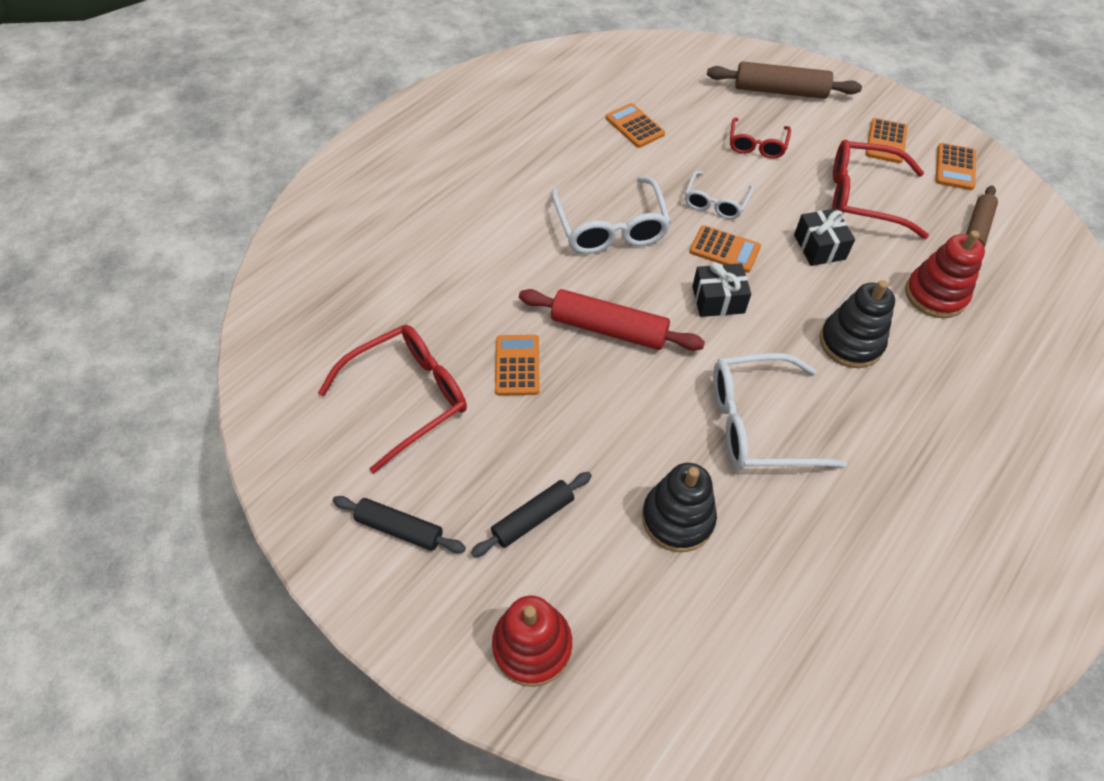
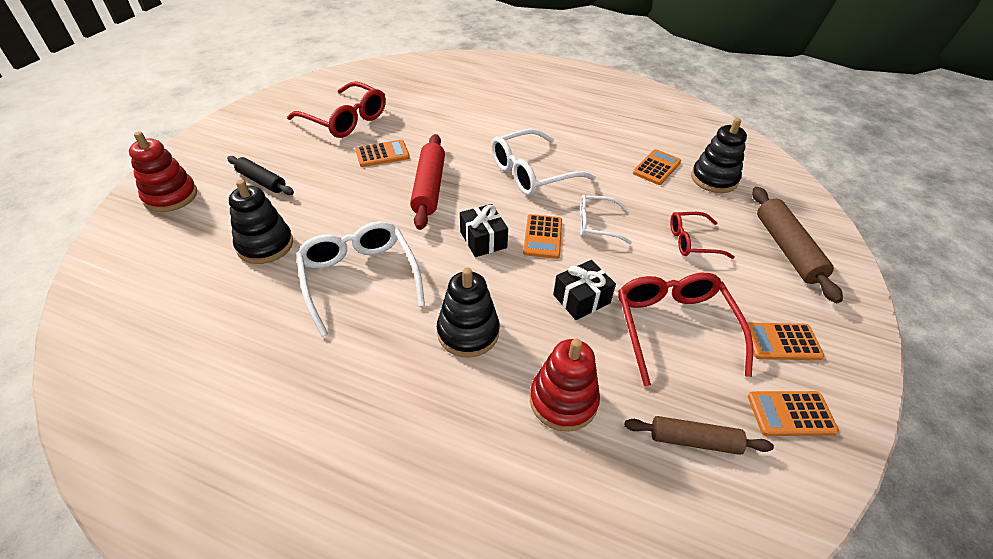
camera: 70 degrees right, 10 degrees down
(400, 528) = (251, 135): black rolling pin -> none
(667, 94) = (714, 179): none -> black stacking toy

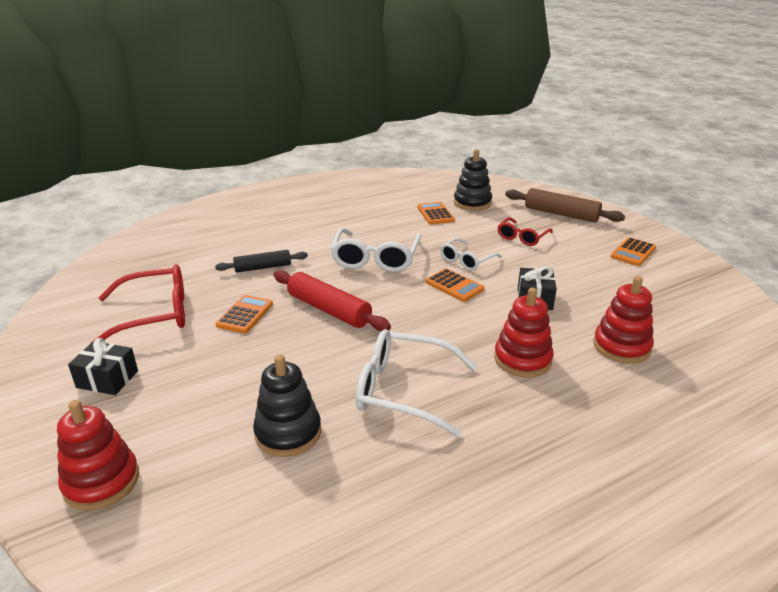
camera: 50 degrees left, 15 degrees down
(262, 181) = (177, 402): black rolling pin -> black rolling pin (263, 267)
(468, 332) = (522, 359): black stacking toy -> red stacking toy
(483, 240) = (427, 311): black gift -> black gift (107, 379)
(674, 328) = (592, 279): red glasses -> none
(694, 440) = (686, 315): brown rolling pin -> none
(791, 414) = (687, 276): orange calculator -> none

